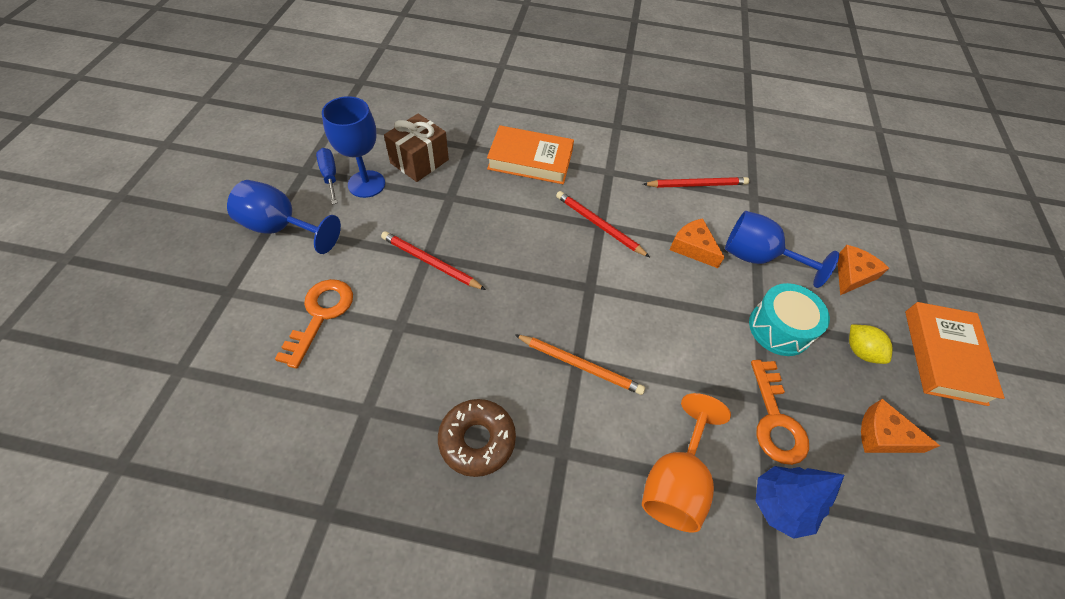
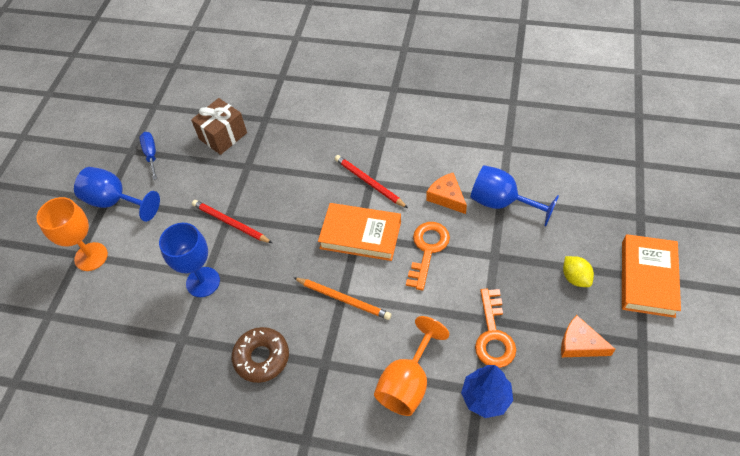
camera: 10 degrees right, 0 degrees up
(245, 294) = (91, 256): none -> orange goblet
(320, 315) = (147, 270): orange key -> orange key (427, 250)
(366, 184) = (180, 159): blue goblet -> blue goblet (203, 282)
(530, 160) = (315, 127): orange book -> orange book (360, 235)
(697, 185) = (458, 140): red pencil -> none
(779, 328) = (510, 262): turquoise drum -> none
(852, 275) = (582, 213): orange cheese -> none

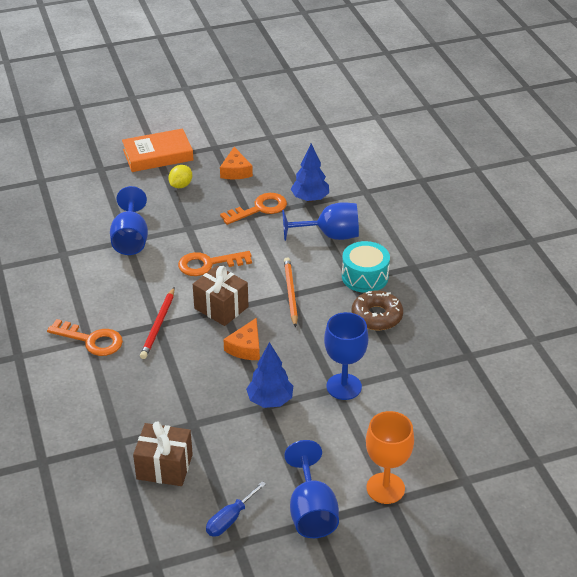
camera: 125 degrees left, 15 degrees down
(230, 223) = (270, 400): red pencil -> blue tree
(322, 380) = (365, 277): none -> turquoise drum
(360, 235) = (221, 308): orange book -> brown gift
(381, 134) = (91, 340): none -> orange key
(407, 383) = (330, 235): orange goblet -> blue goblet
(447, 197) = (144, 271): orange cheese -> orange cheese (246, 347)

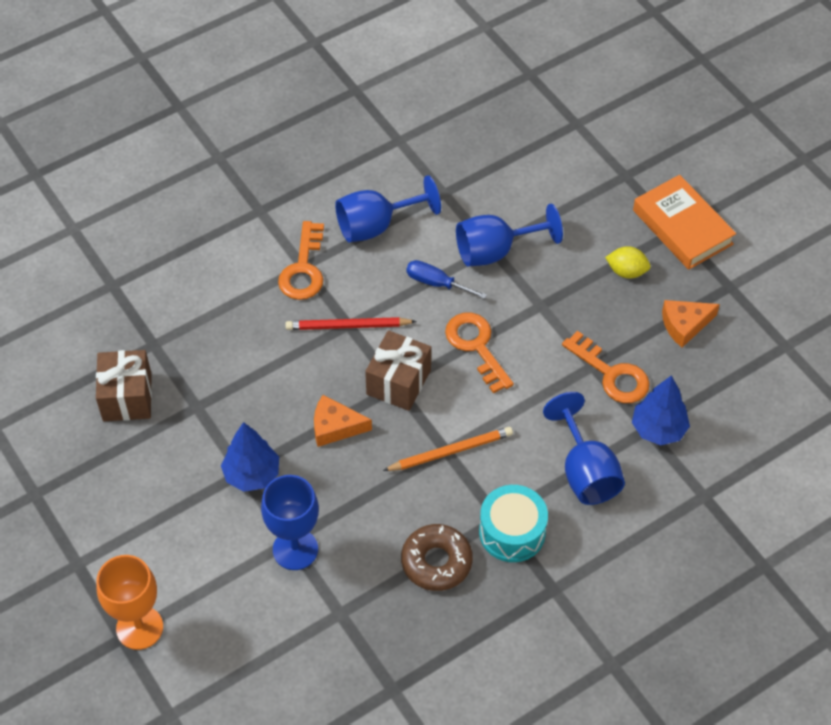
camera: 75 degrees right, 15 degrees up
(230, 519) = (65, 479): blue screwdriver -> blue screwdriver (436, 283)
(311, 511) = (90, 557): blue goblet -> blue goblet (376, 226)

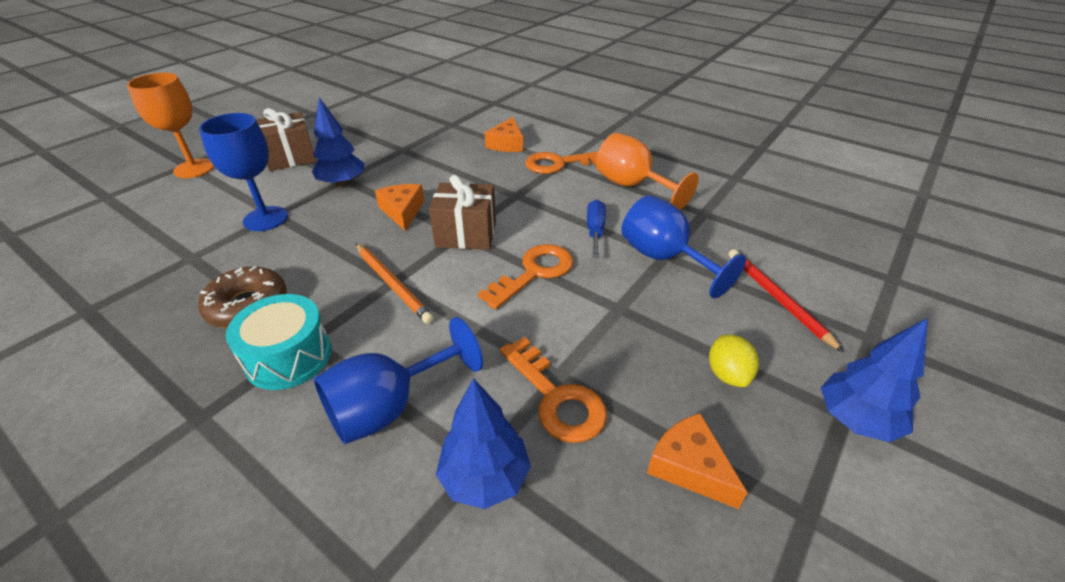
camera: 70 degrees right, 15 degrees down
(127, 397) = (401, 125): brown gift -> brown gift (291, 158)
(234, 302) = (507, 144): none -> orange cheese
(348, 326) = (514, 195): red pencil -> red pencil (777, 298)
(376, 226) = (632, 186): blue goblet -> orange goblet
(611, 374) = (555, 397): orange key -> orange key turned 60 degrees counterclockwise
(682, 227) = (855, 420): orange book -> blue tree

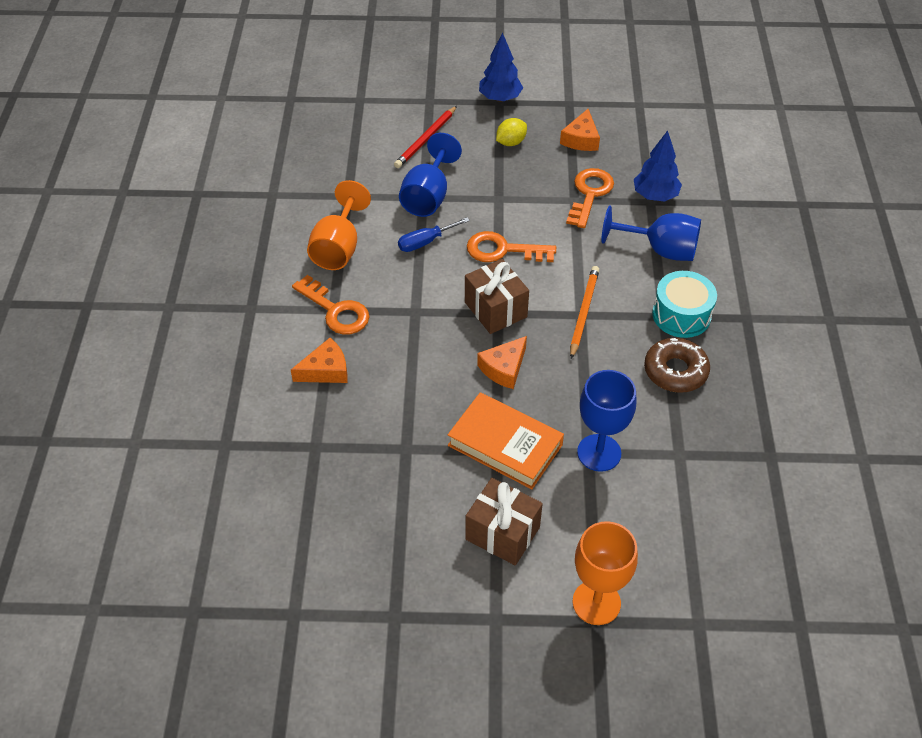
camera: 125 degrees left, 10 degrees up
(342, 183) = (505, 445): blue tree -> orange book

